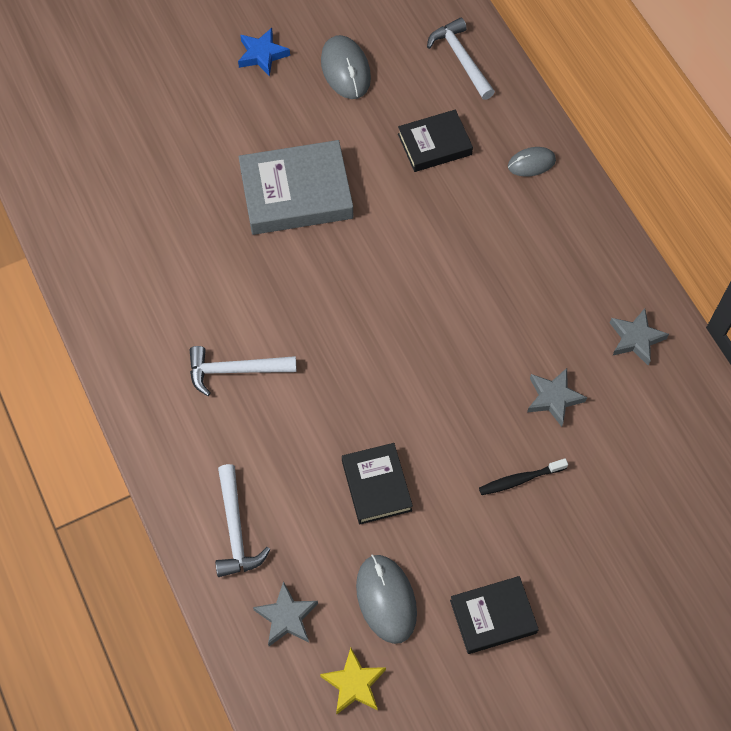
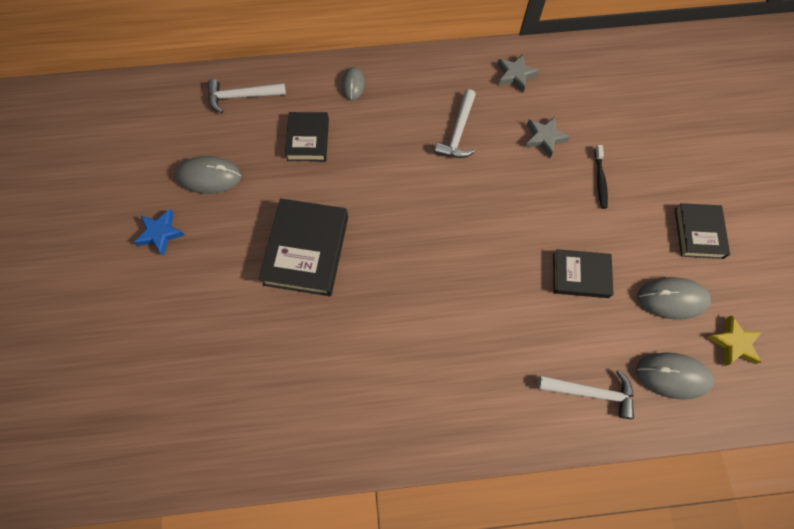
camera: 70 degrees left, 5 degrees up
(235, 370) = (451, 348): white hammer -> white hammer (458, 132)
(286, 617) = (672, 375): grey star -> grey mouse
(296, 193) = (306, 250): grey book -> black book

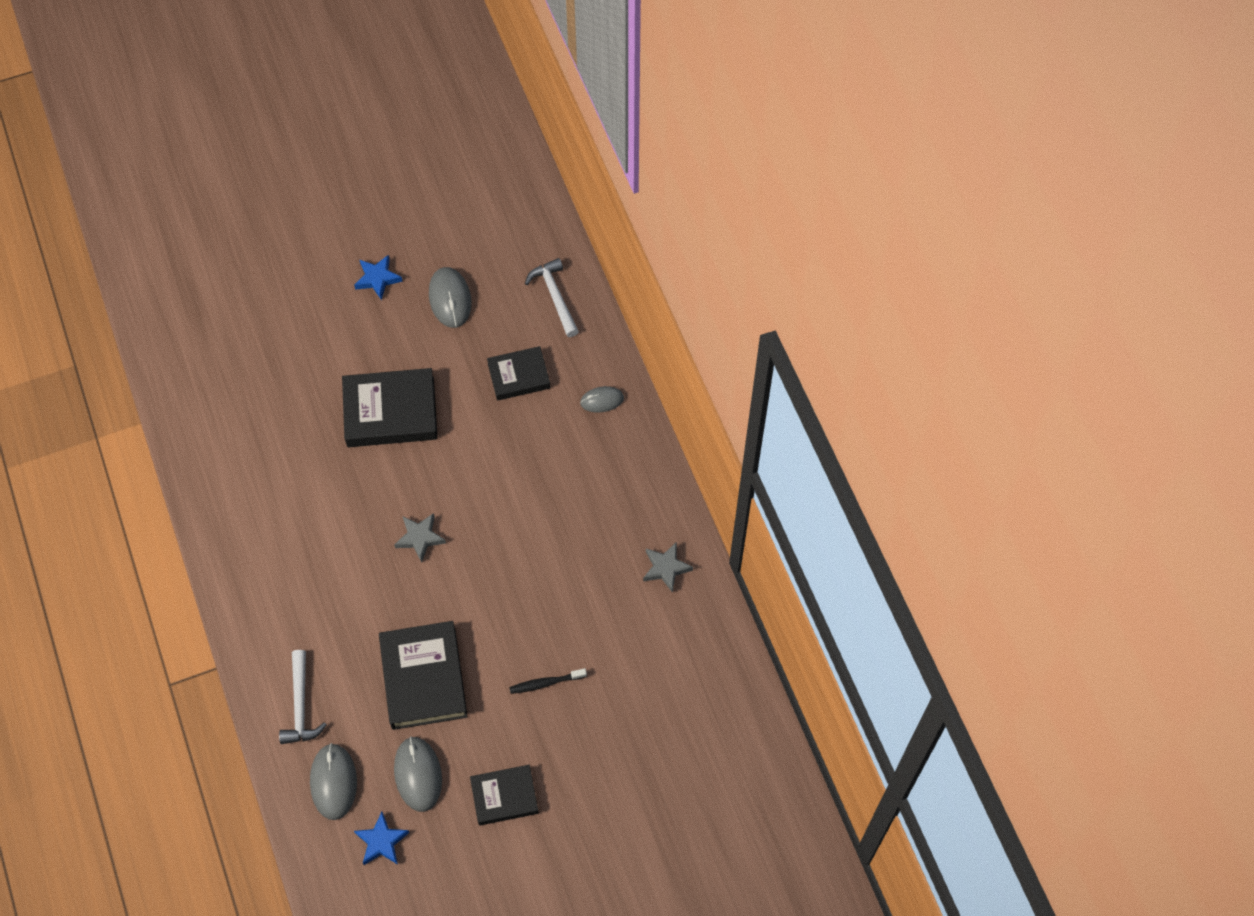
camera: 75 degrees right, 5 degrees down
(458, 132) = (569, 523): white hammer -> none
(544, 138) = (586, 615): grey star -> grey star (420, 538)
(580, 275) = (424, 678): black book -> black book, size x1.62
(733, 343) = (381, 841): yellow star -> blue star

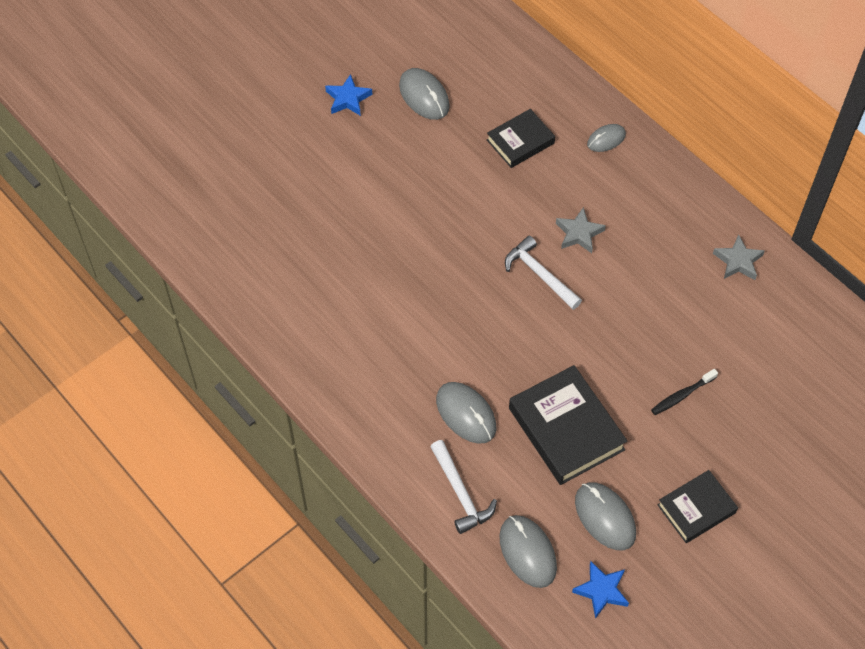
camera: 20 degrees left, 5 degrees down
(340, 632) = (466, 414): none -> grey mouse
(390, 412) = (417, 207): black book -> none
(420, 538) = (500, 307): grey star -> grey star (579, 233)
(555, 296) = (519, 67): white hammer -> white hammer (540, 274)

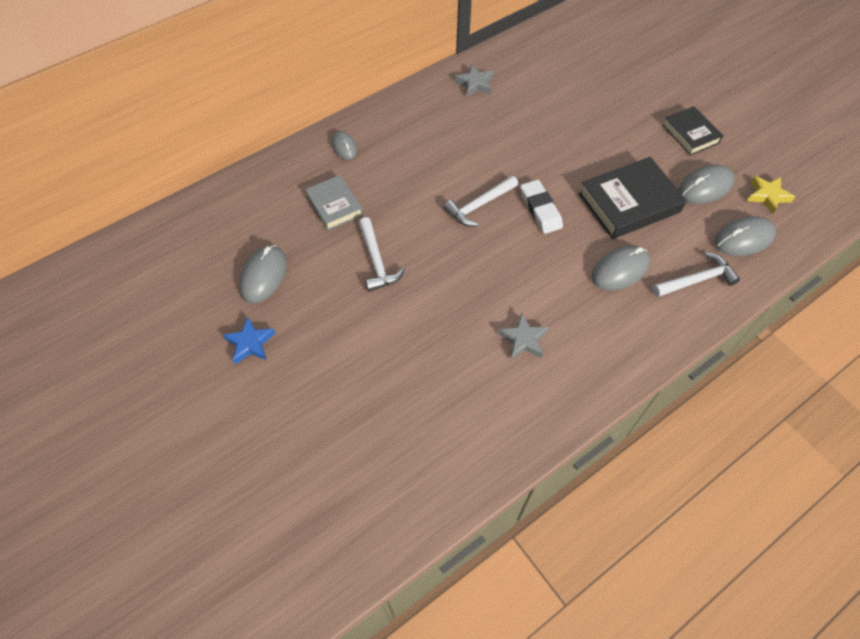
camera: 85 degrees left, 0 degrees up
(424, 96) = (264, 276): grey mouse -> grey mouse turned 45 degrees counterclockwise
(452, 186) = (377, 261): none -> white hammer
(520, 141) = (334, 205): black book -> grey book
(542, 335) = (540, 209): none -> white eraser
(579, 233) = (439, 175): grey star -> grey star (523, 339)
(601, 590) = (767, 196): blue star -> yellow star
(682, 395) = (594, 130): black toothbrush -> none

